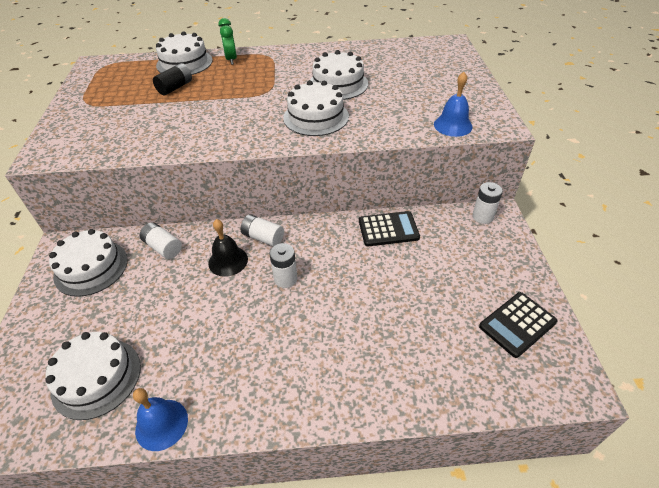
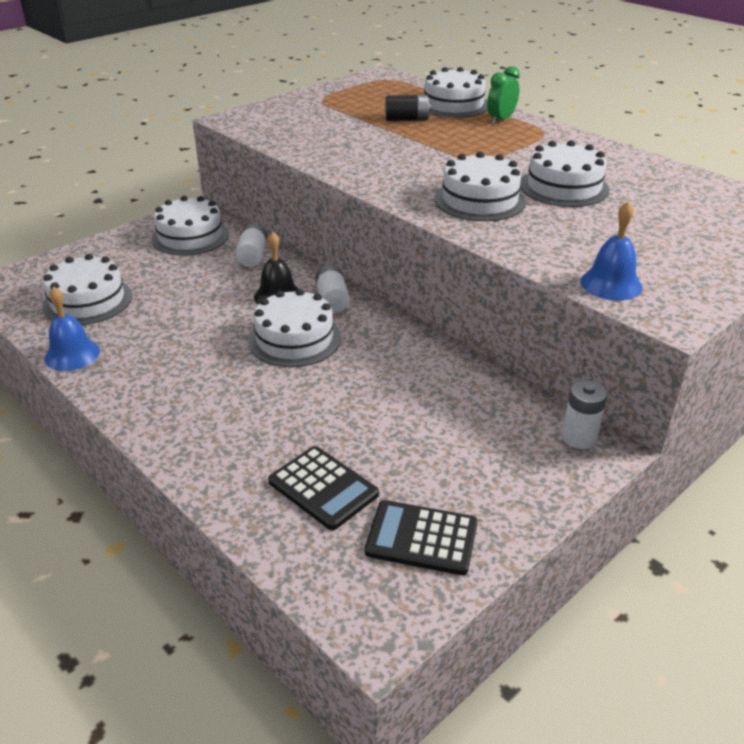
camera: 50 degrees right, 10 degrees down
(285, 279) = (294, 339): white battery -> white cake
(388, 229) = (451, 372): black calculator -> black calculator (323, 488)

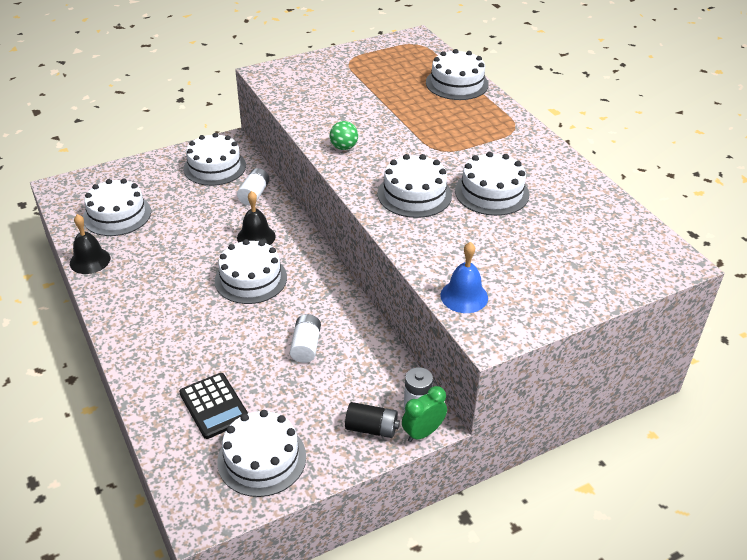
camera: 15 degrees right, 5 degrees up
(72, 354) = (90, 260): blue bell -> black bell
(332, 299) = (295, 248): white battery -> white battery (306, 346)
(367, 170) = (344, 147): none -> green ball
(407, 119) = (407, 95): black battery -> black battery (371, 428)
(421, 538) = (262, 459): black calculator -> white cake
(501, 120) = (486, 108): green clock -> green clock (423, 433)

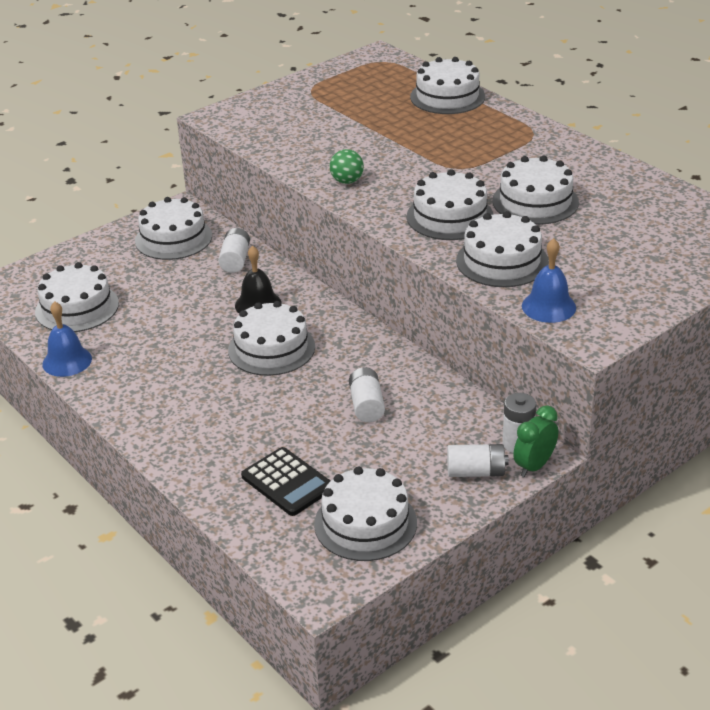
camera: 10 degrees left, 5 degrees down
(90, 260) = (67, 361): black bell -> blue bell
(371, 428) = (476, 472): black battery -> white battery
(441, 244) = (502, 261): none -> white cake

